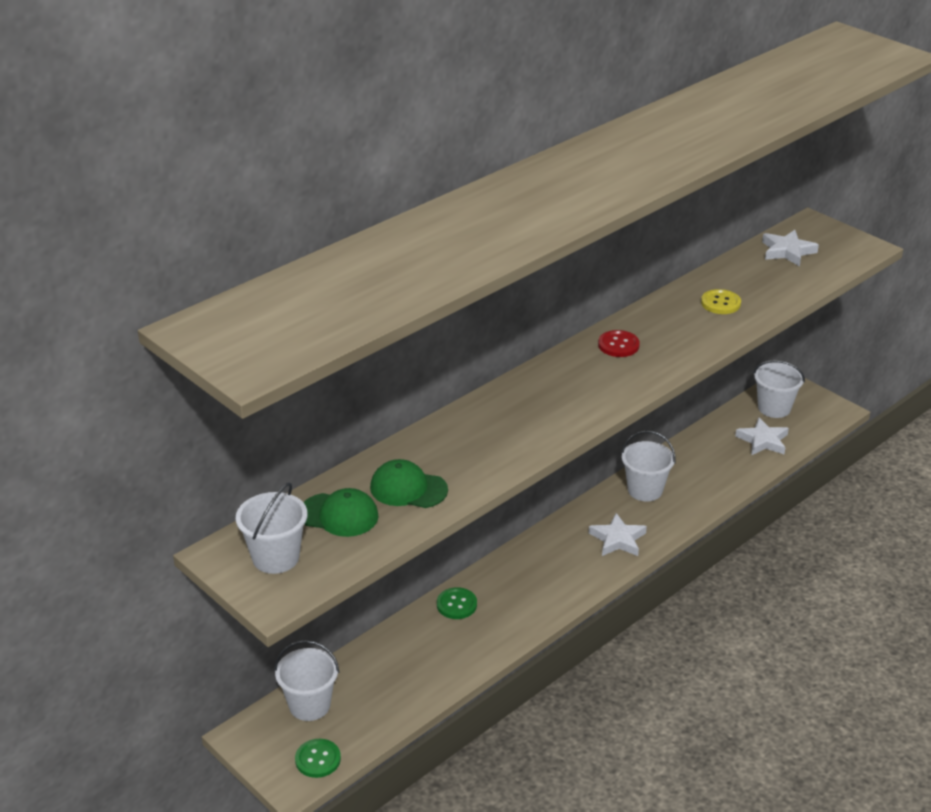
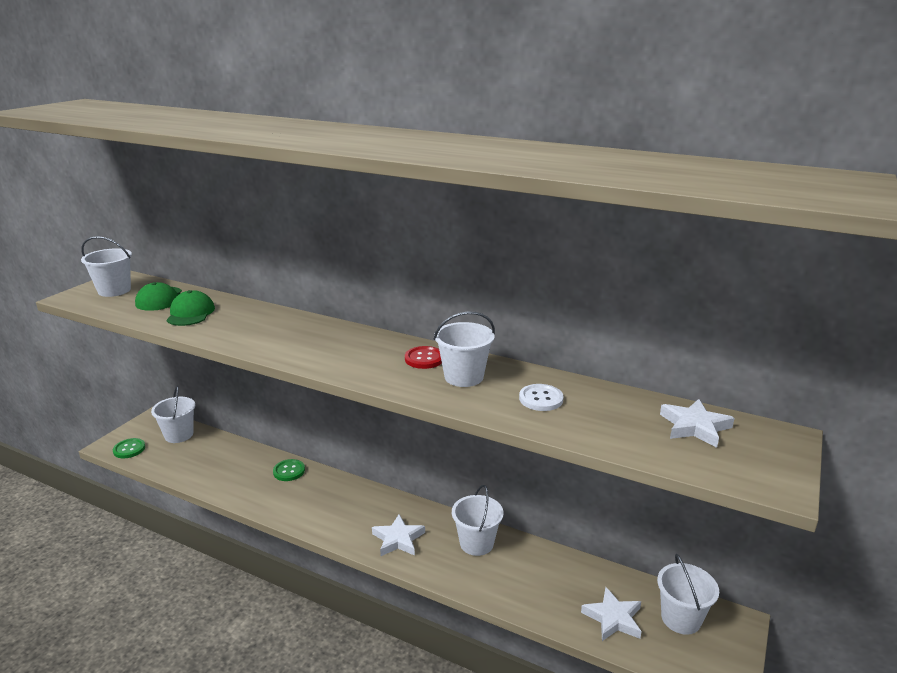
camera: 70 degrees right, 10 degrees down
(665, 331) = (463, 377): none -> white bucket
(720, 303) = (541, 399): yellow button -> white button

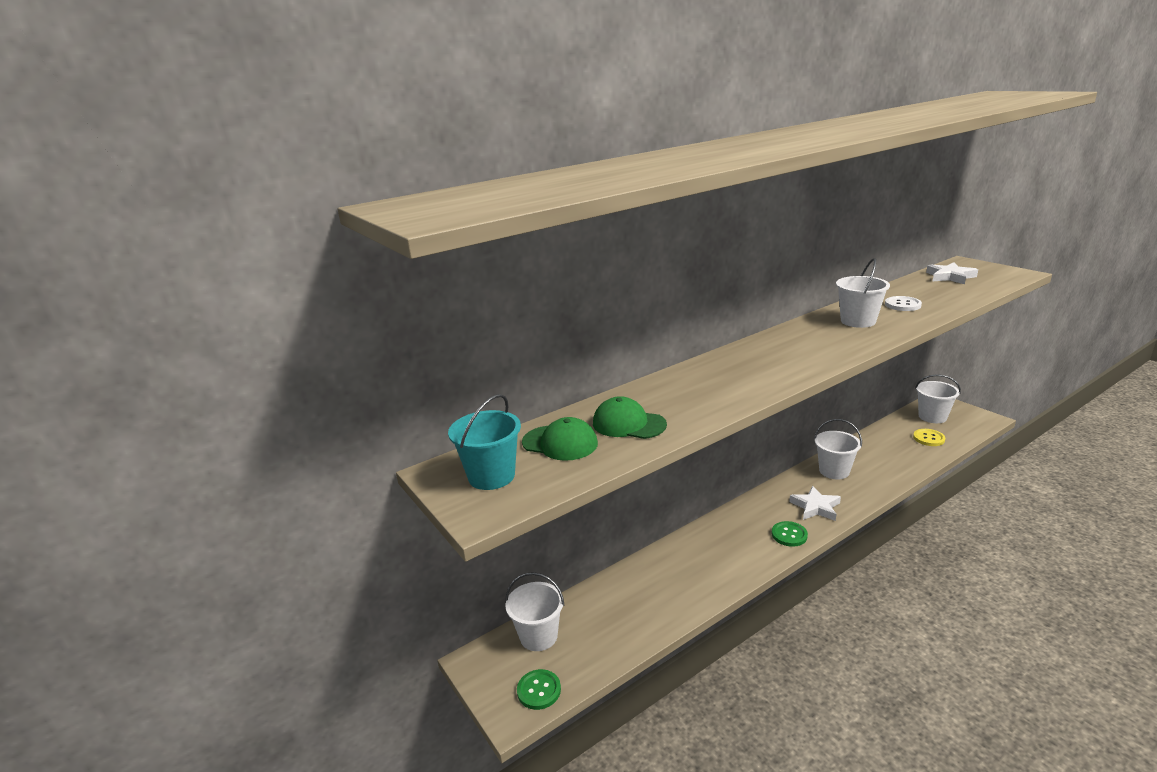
camera: 60 degrees left, 0 degrees up
(114, 290) = (491, 476): white bucket -> turquoise bucket
(289, 471) = (676, 554): green button -> green button (789, 535)
(424, 359) = (818, 329): red button -> none
(613, 618) = (928, 438): white star -> yellow button

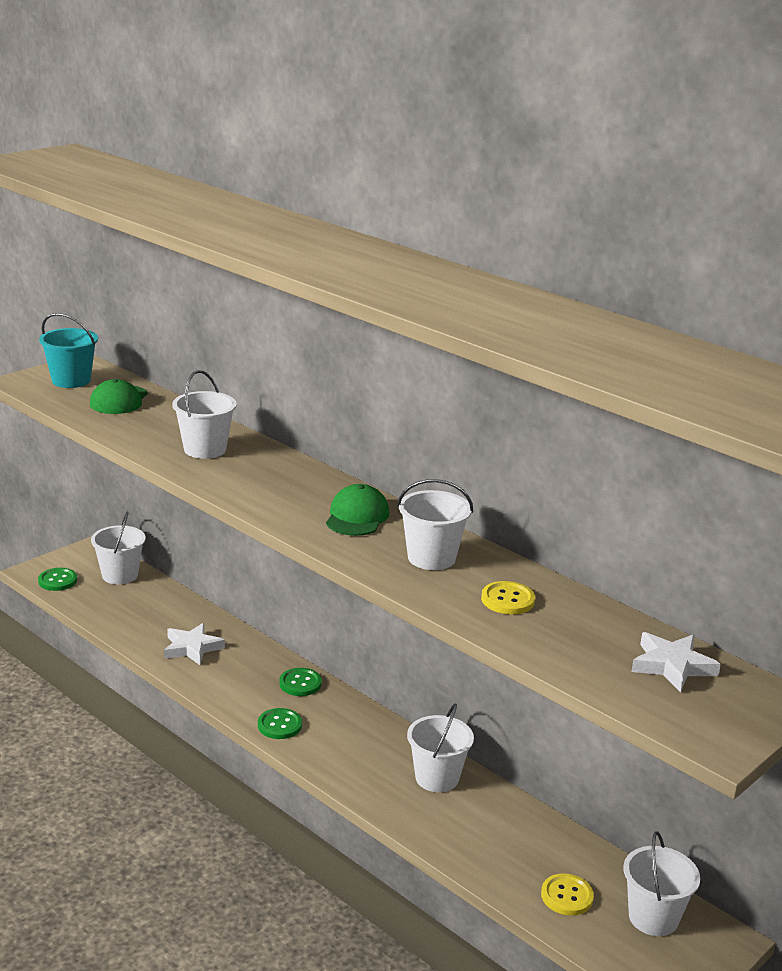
camera: 75 degrees right, 0 degrees up
(628, 424) = (149, 424): green cap -> green cap (357, 516)
(688, 396) = (205, 449): none -> white bucket
(731, 523) = (300, 683): none -> green button
(815, 507) = (342, 751): white star -> white star (192, 648)
(902, 305) = (508, 600): white button -> yellow button

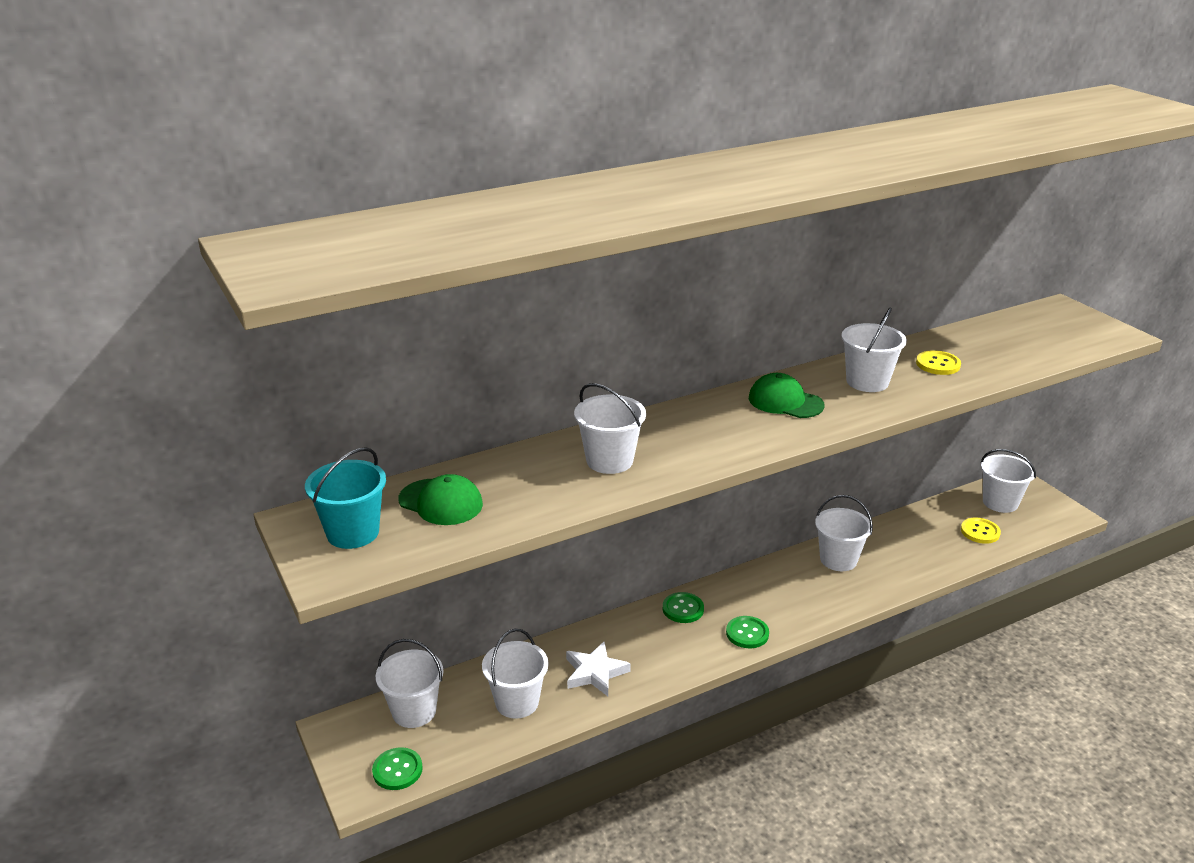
camera: 70 degrees left, 5 degrees up
(143, 617) = (517, 702): none -> white bucket
(672, 666) = (1027, 328): white star -> none

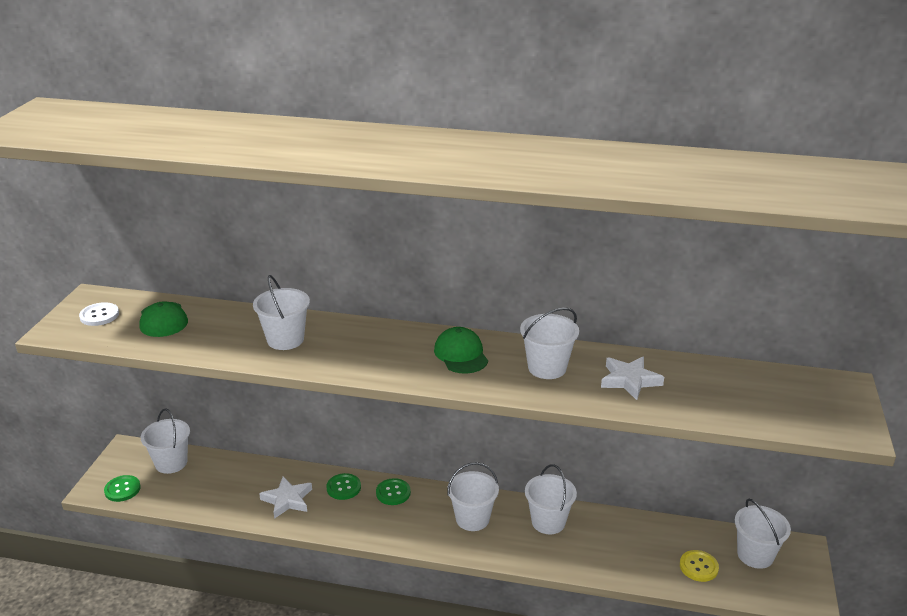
camera: 40 degrees right, 0 degrees up
(353, 533) = (99, 315): turquoise bucket -> white button
(517, 702) = (224, 490): white bucket -> white bucket (472, 519)
(747, 633) = (410, 533): green button -> green button (343, 487)
(938, 364) = (629, 380): yellow button -> white star

